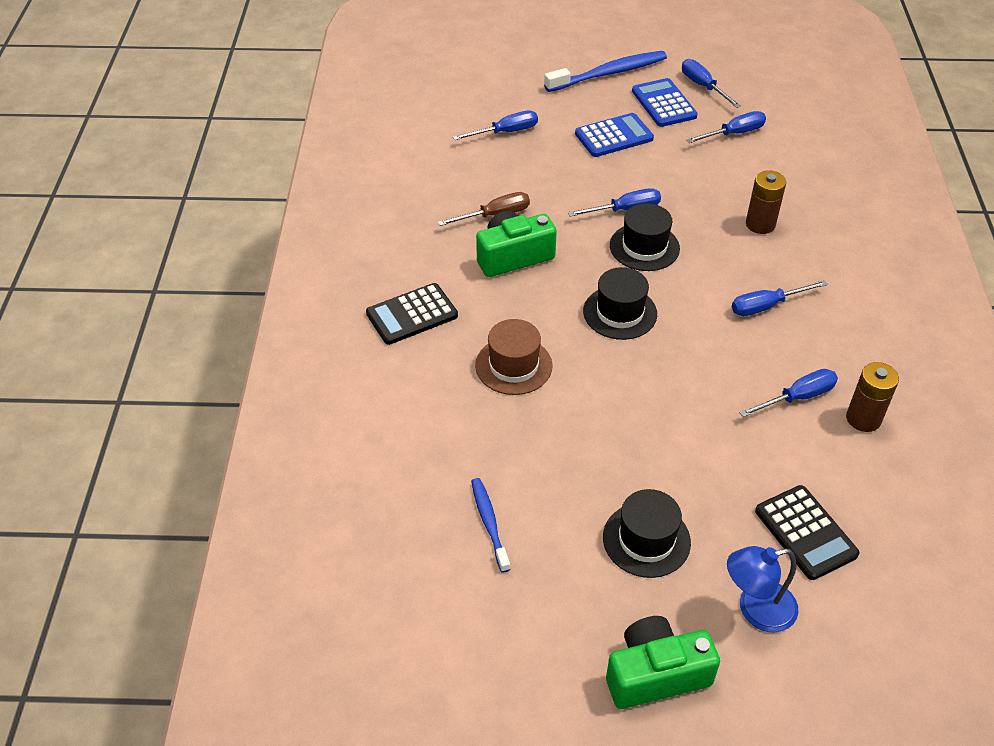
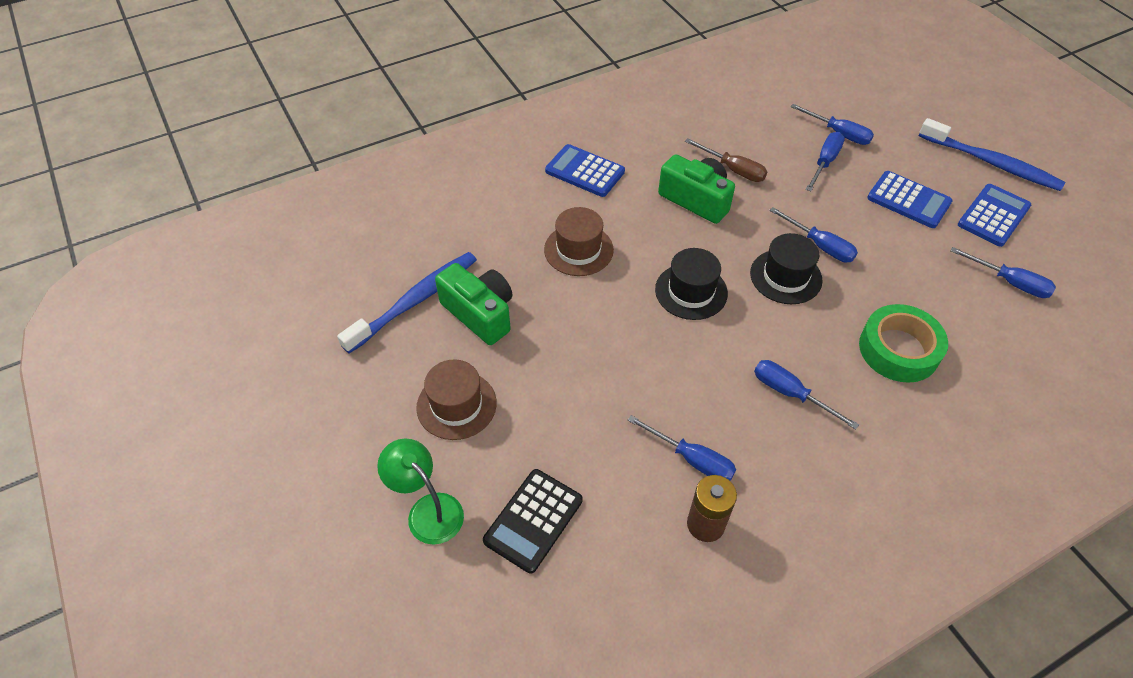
camera: 60 degrees right, 5 degrees up
(412, 315) = (584, 171): black calculator -> blue calculator
(489, 523) = (415, 301): blue toothbrush -> blue toothbrush, size x1.74
(646, 540) = (456, 405): black hat -> brown hat
(655, 674) = (330, 461): green camera -> green camera (480, 313)
(703, 86) = (1053, 234): blue screwdriver -> blue screwdriver (825, 162)
(756, 610) = (428, 510): blue lamp -> green lamp
(760, 224) = (898, 349): brown battery -> green tape

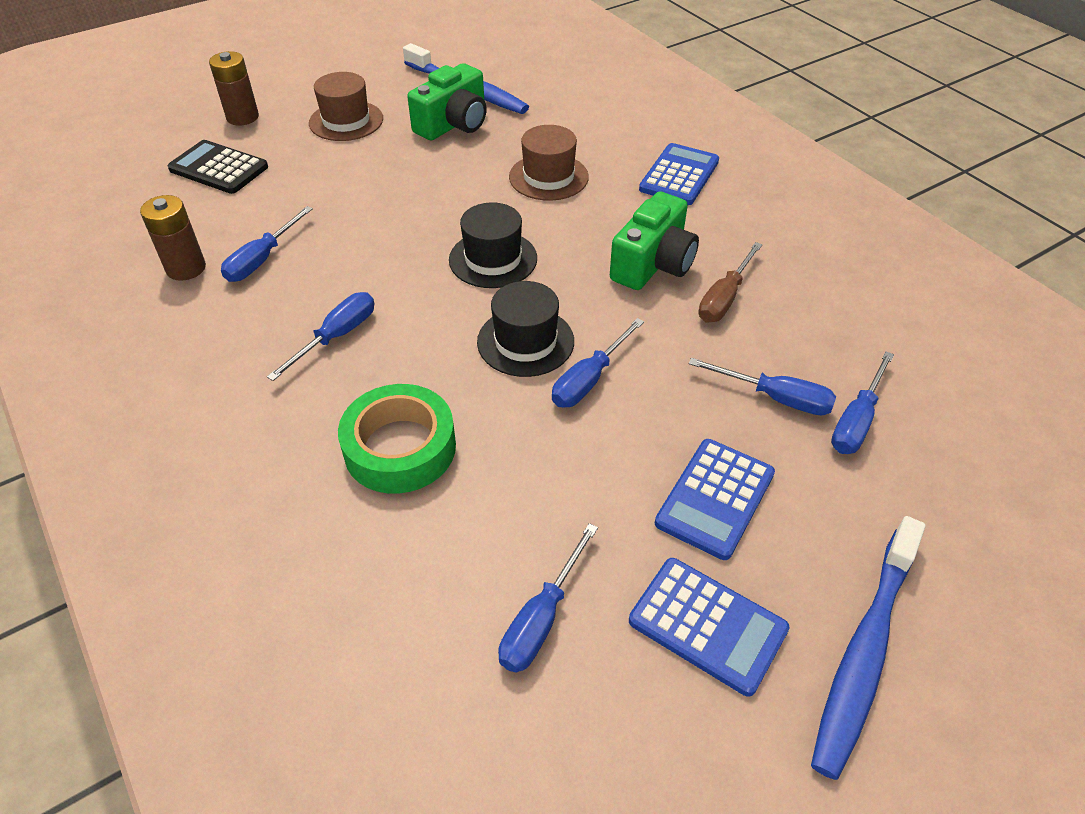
camera: 85 degrees right, 5 degrees down
(428, 510) = (242, 117): green lamp -> brown battery

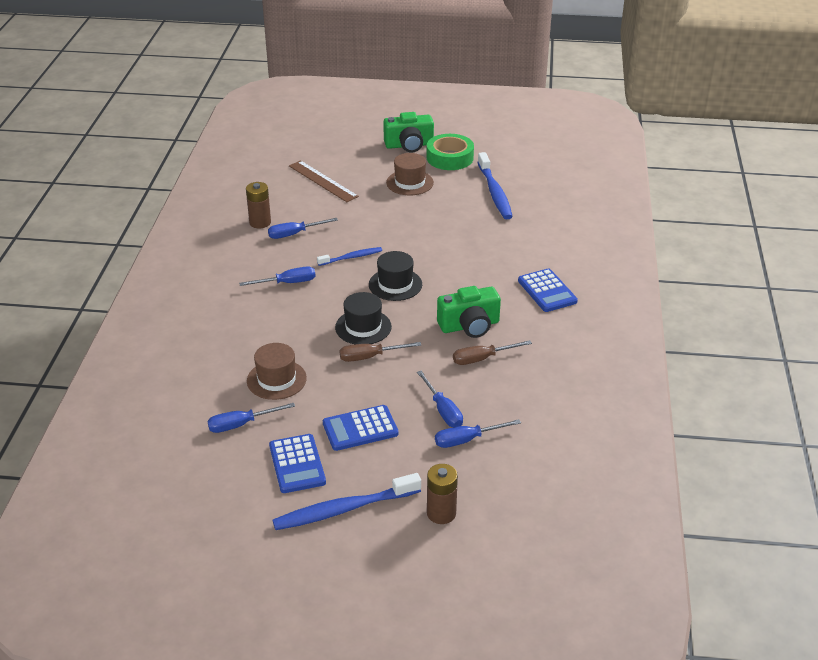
camera: 40 degrees right, 10 degrees down
(218, 168) = (323, 181): black calculator -> brown ruler
(242, 117) = (362, 159): brown battery -> brown battery (441, 513)
(387, 252) = (351, 257): none -> blue toothbrush
(400, 448) = (261, 339): green tape -> green tape (450, 158)
(454, 124) = (462, 208): green camera -> green camera (409, 145)
(548, 177) = (475, 259): brown hat -> brown hat (276, 379)
(589, 379) = (370, 357): blue screwdriver -> brown screwdriver
(679, 175) = (547, 291): blue calculator -> blue calculator turned 90 degrees clockwise

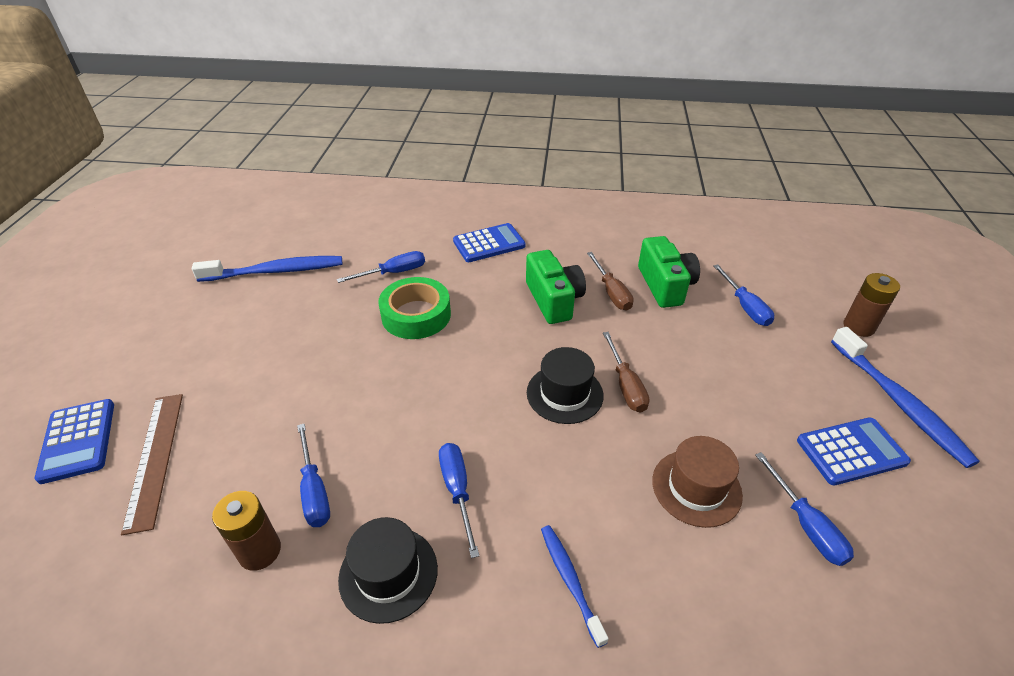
camera: 90 degrees left, 5 degrees up
(323, 181) = (155, 458): brown ruler -> brown ruler turned 60 degrees counterclockwise
(351, 257) = (398, 411): blue toothbrush -> blue toothbrush (570, 581)
(360, 429) = (762, 392): blue calculator -> blue calculator (78, 440)
(395, 284) = (469, 363): black hat -> black hat (388, 573)
(409, 145) = (101, 349): green camera -> green camera (665, 285)
(410, 183) = (214, 349): brown hat -> none
(443, 410) = (705, 323): blue screwdriver -> blue screwdriver (393, 273)
(450, 158) = (165, 308): green tape -> green tape (416, 315)

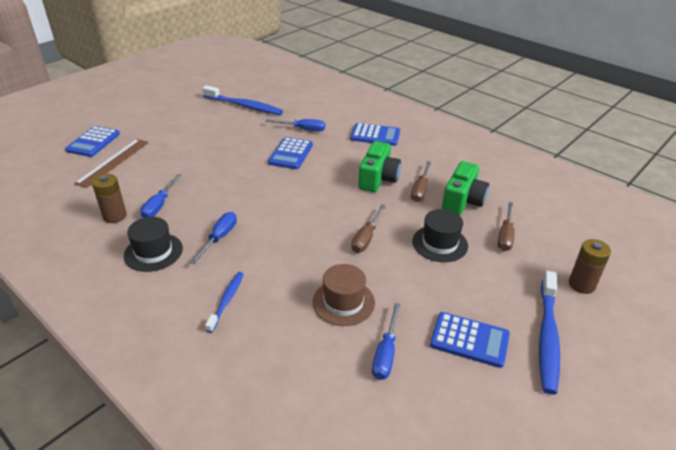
camera: 35 degrees right, 5 degrees down
(416, 315) = (291, 154): green tape -> blue calculator
(564, 394) = (325, 225): black hat -> black hat (440, 243)
(745, 307) = (505, 236): blue screwdriver -> brown screwdriver

